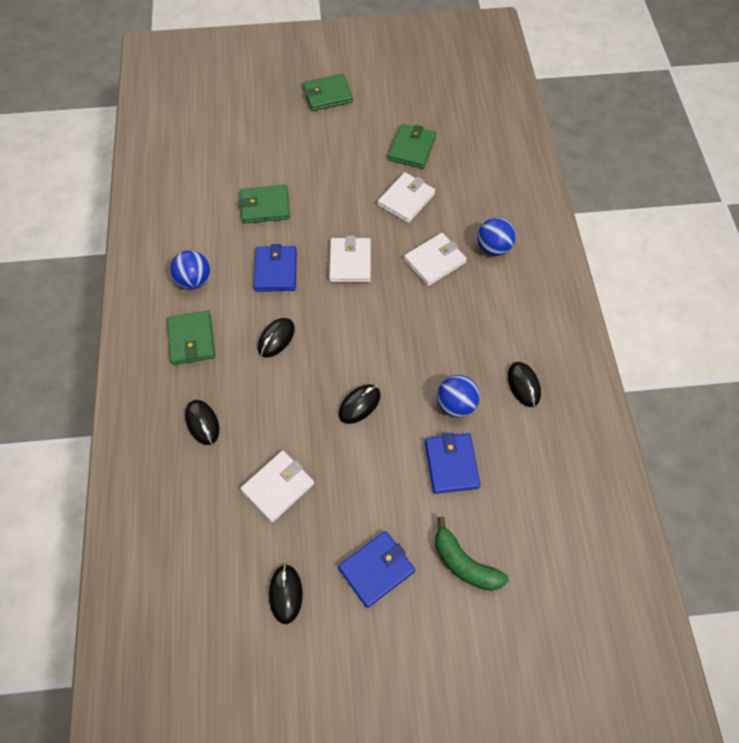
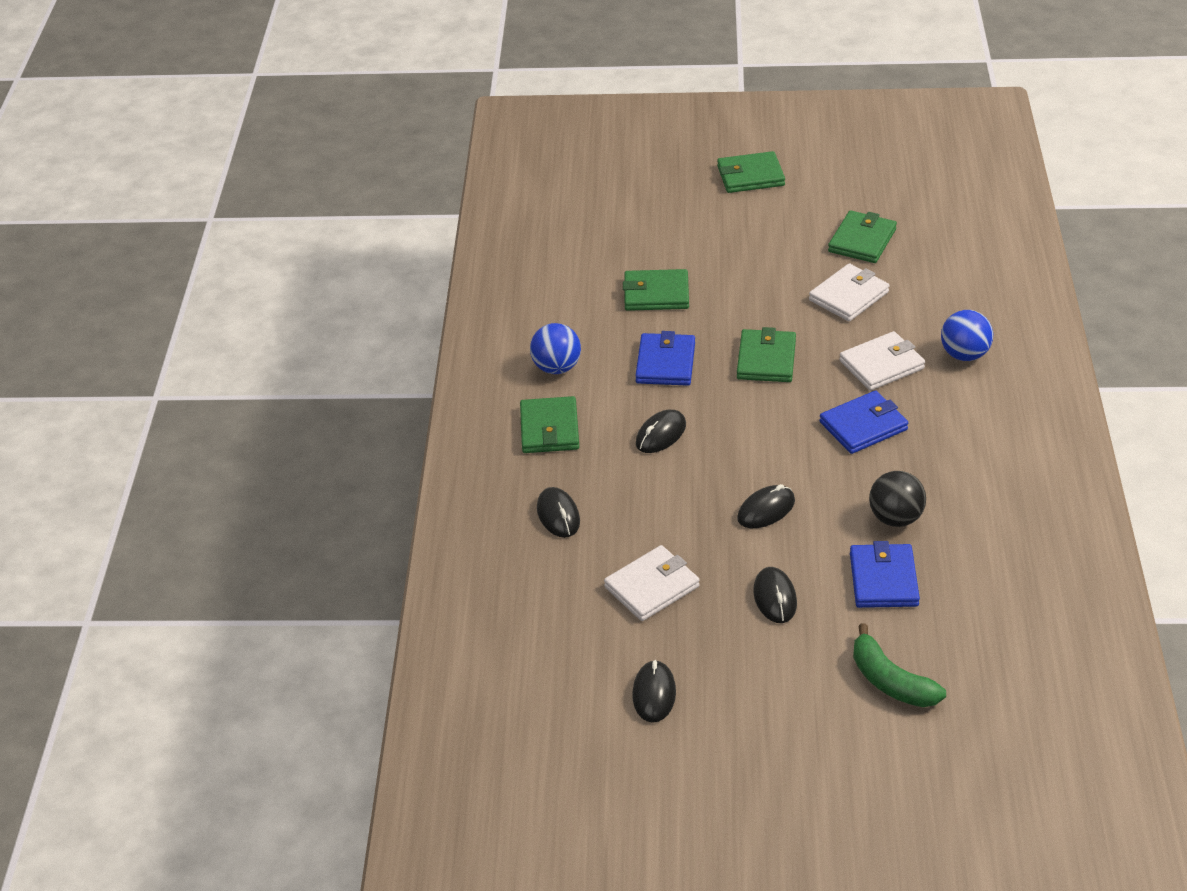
camera: 10 degrees right, 20 degrees down
(350, 262) = (766, 359): white wallet -> green wallet
(376, 569) = (774, 678): blue wallet -> blue wallet (863, 426)
(455, 404) = (895, 518): blue ball -> black ball
(523, 385) = (990, 503): black mouse -> black mouse (775, 598)

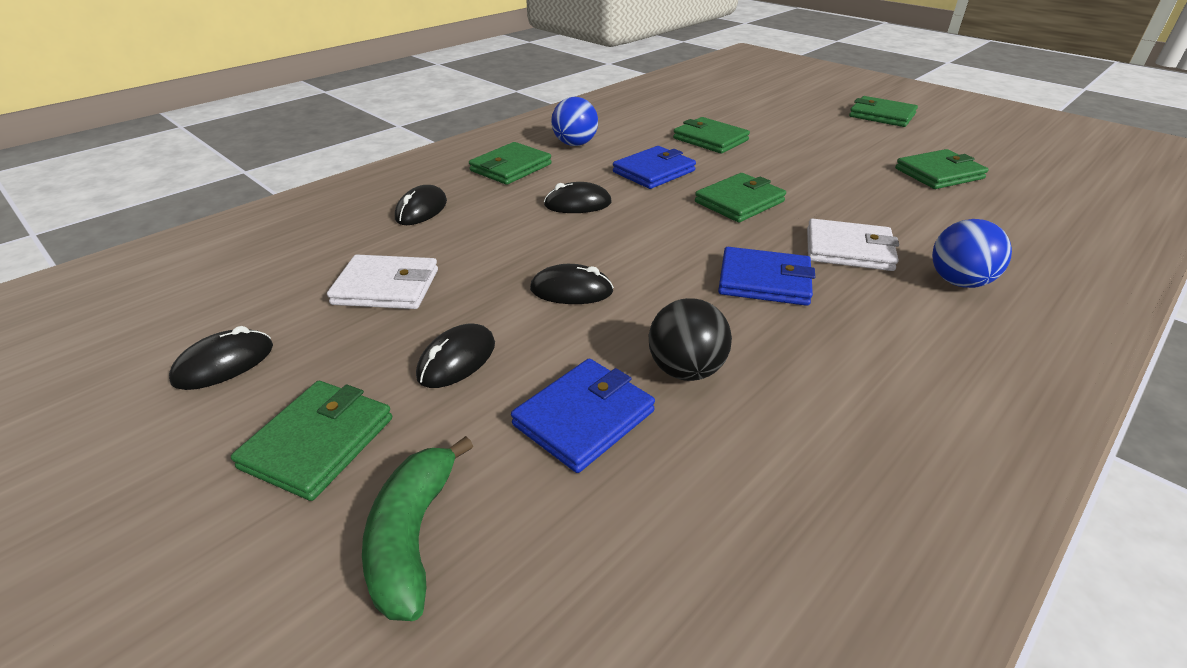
camera: 40 degrees right, 5 degrees down
(782, 684) = (318, 442): none -> green wallet
(849, 296) = (878, 197): white wallet -> none

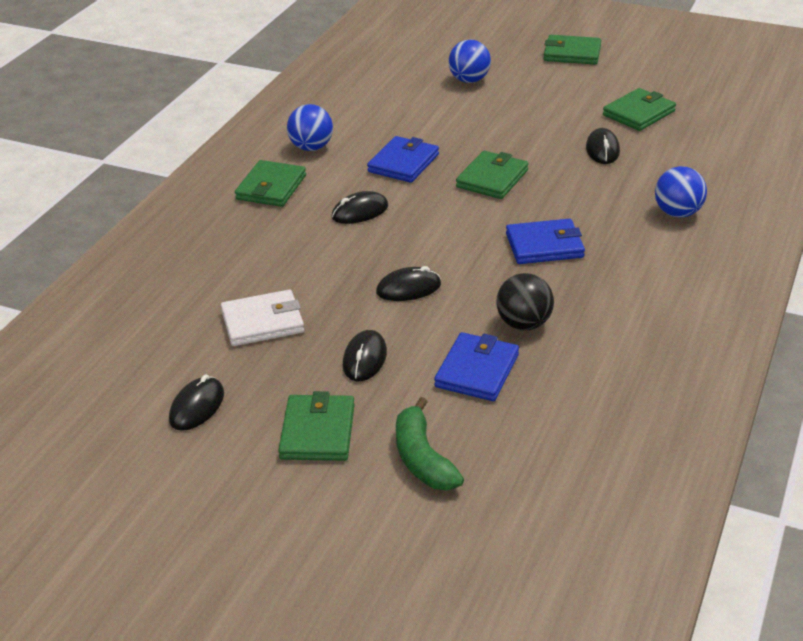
camera: 20 degrees left, 0 degrees up
(421, 210) = (227, 249): black mouse -> black mouse (602, 150)
(710, 139) = (433, 115): green wallet -> none
(764, 119) = (469, 80): none -> blue ball
(848, 249) = (594, 204): white wallet -> none

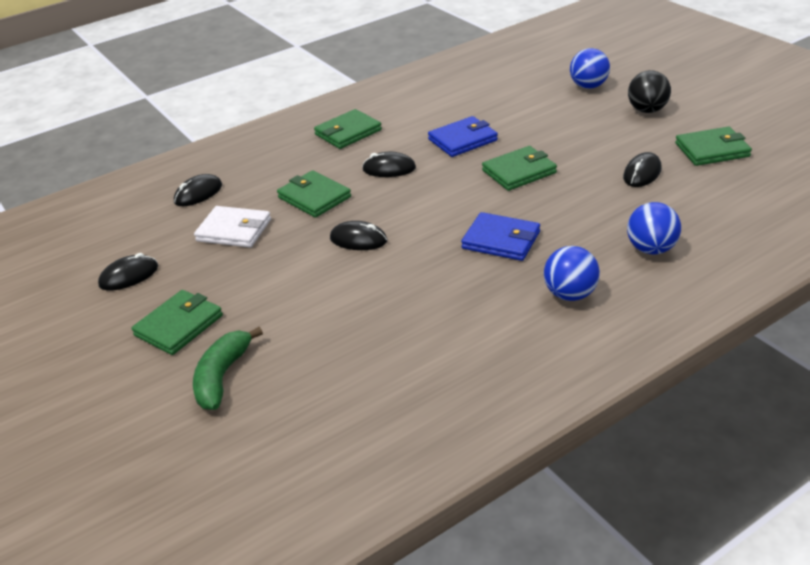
camera: 35 degrees right, 0 degrees up
(311, 147) = (408, 110): blue ball -> blue ball (570, 294)
(364, 359) = (268, 283): black mouse -> black mouse (198, 194)
(477, 371) = (336, 324): blue wallet -> none
(524, 324) = (413, 299): black ball -> black ball (647, 110)
(572, 53) = (705, 83): green wallet -> green wallet (314, 197)

